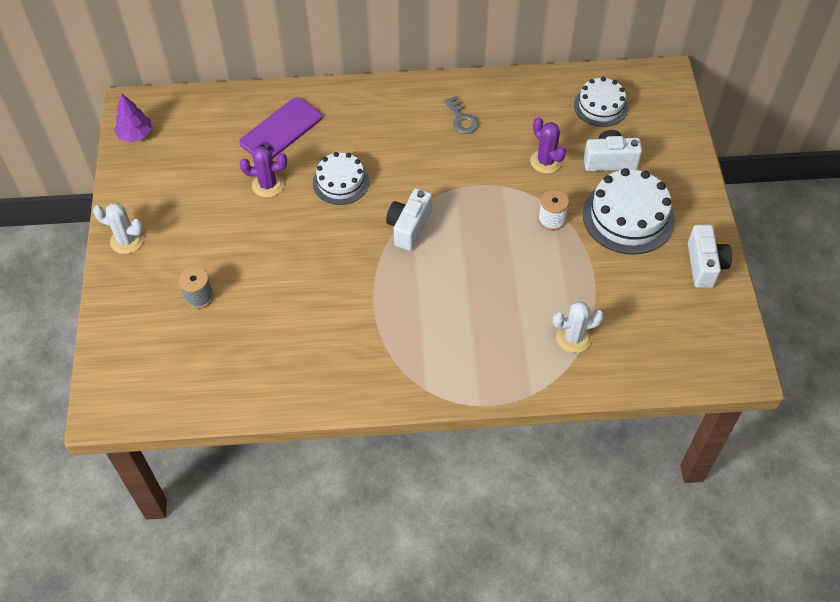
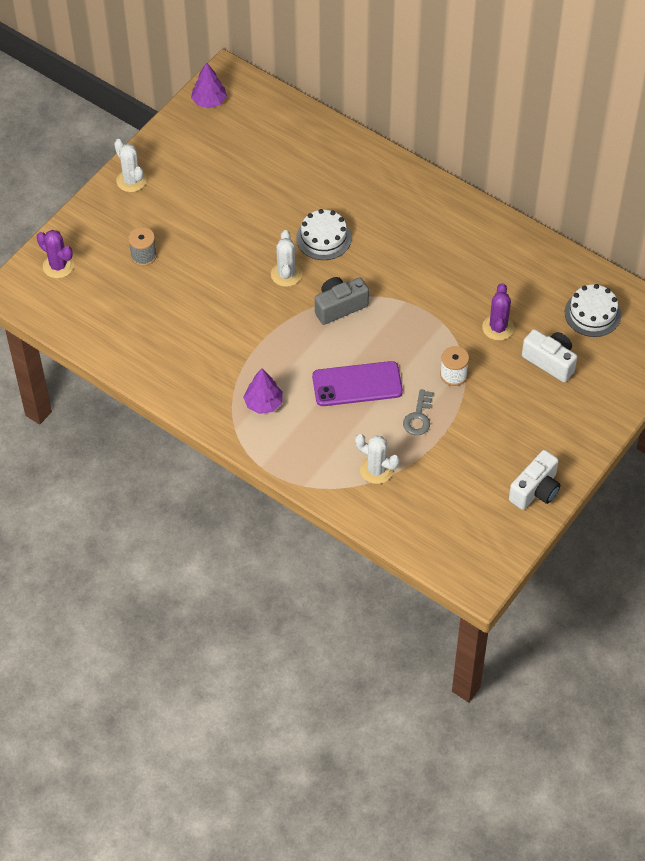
camera: 40 degrees right, 0 degrees up
(268, 185) = (268, 204): purple cactus -> purple cactus (58, 266)
(281, 130) = (318, 167): purple phone -> purple phone (357, 384)
(339, 230) = (286, 274): none -> white cactus
(409, 227) = (339, 307): white camera -> grey camera
(427, 350) = (263, 403): none -> purple tree
(461, 119) = (467, 249): grey key -> grey key (418, 417)
(628, 217) = (516, 414): white cake -> none

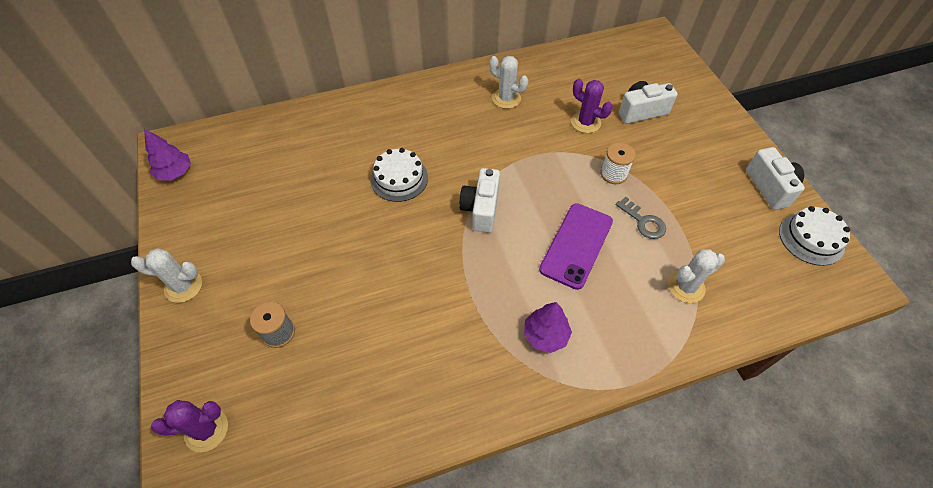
camera: 55 degrees left, 0 degrees up
(286, 274) = (412, 227): white cactus -> white cactus (506, 98)
(339, 307) = (481, 209): grey camera -> white camera
(592, 313) = (612, 67): white cake -> white cake (811, 238)

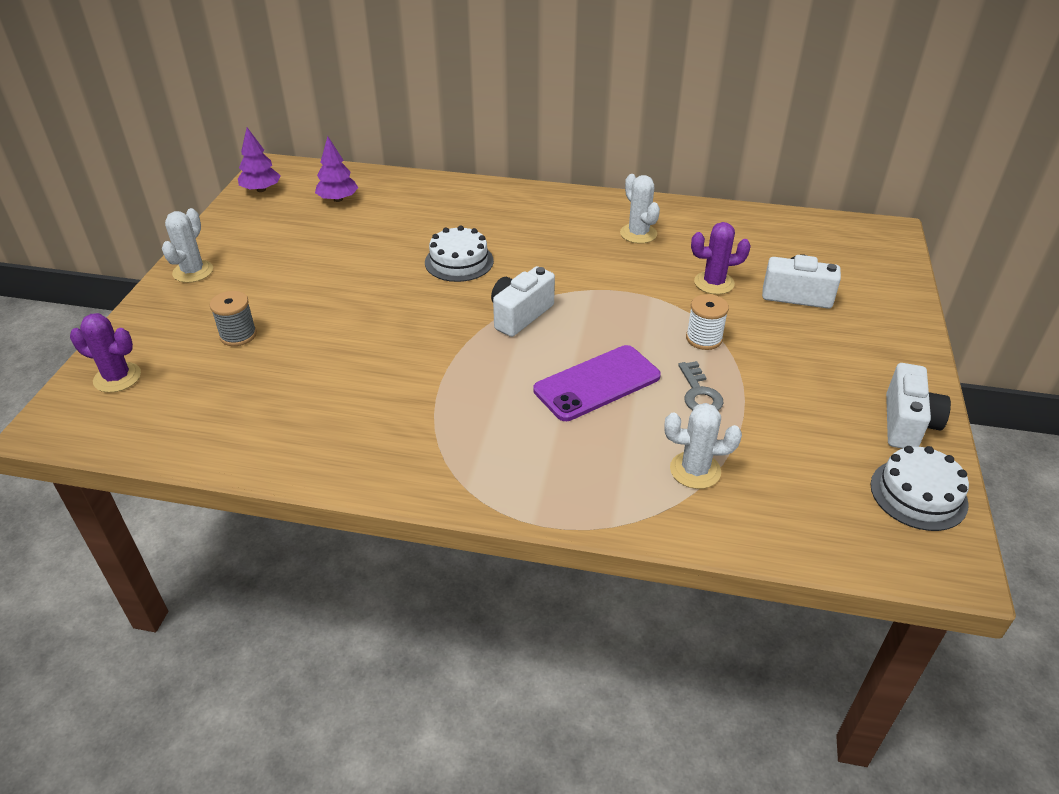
camera: 30 degrees right, 15 degrees down
(183, 286) = (193, 271): white cactus -> white cactus turned 75 degrees clockwise
(545, 335) = (488, 443): purple tree -> purple tree (338, 199)
(585, 122) = (714, 283): purple cactus -> purple cactus turned 75 degrees counterclockwise

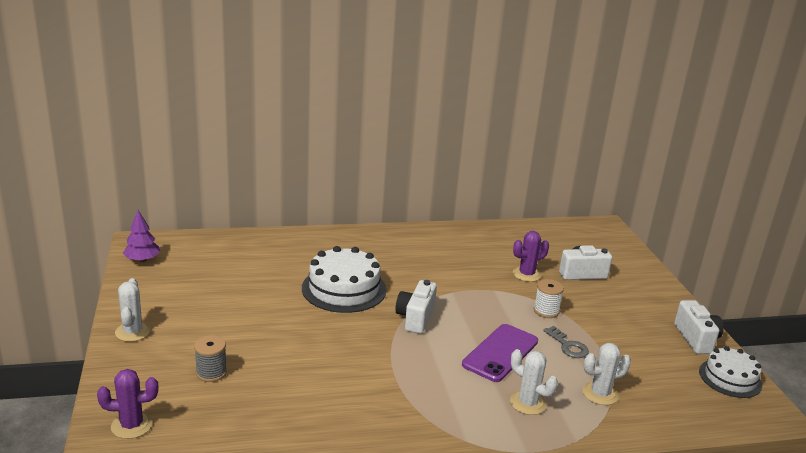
camera: 25 degrees left, 15 degrees down
(338, 199) = (214, 258): purple tree -> none
(459, 261) = (344, 289): white cake -> white cake, size x1.57
(638, 234) = (455, 250): white cactus -> white cactus (528, 403)

